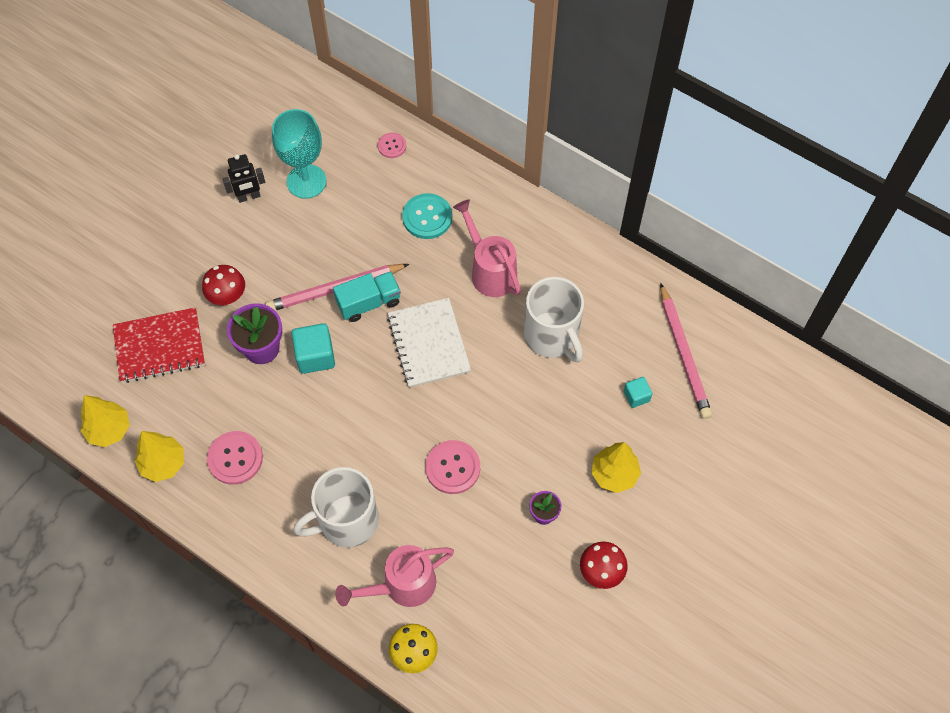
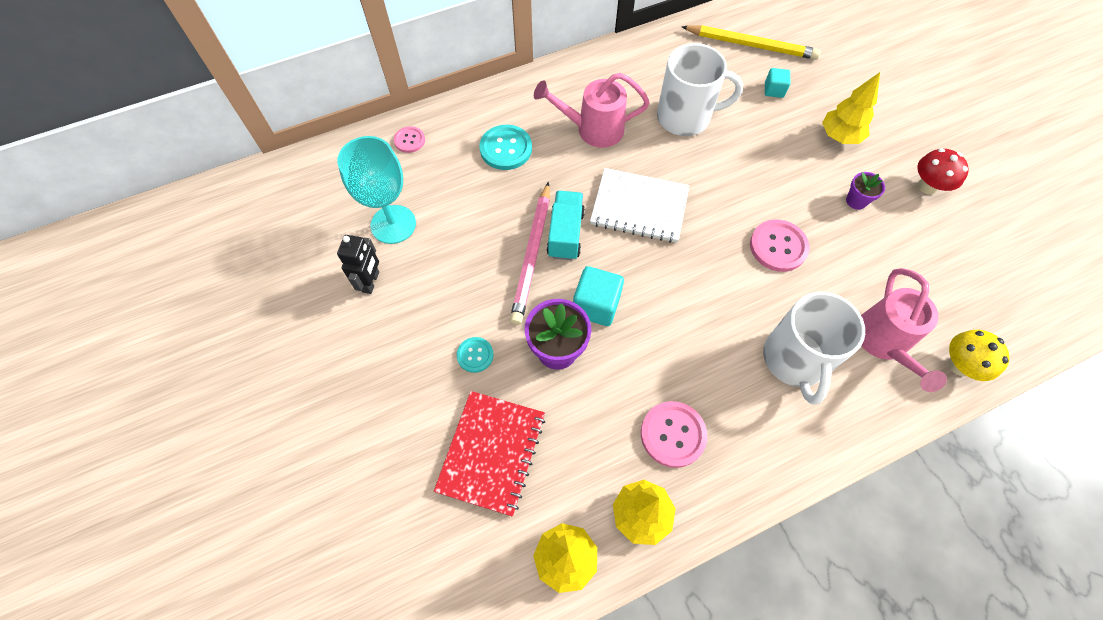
camera: 60 degrees left, 0 degrees up
(227, 296) = (475, 355): red mushroom -> turquoise button
(683, 354) = (751, 45): pink pencil -> yellow pencil

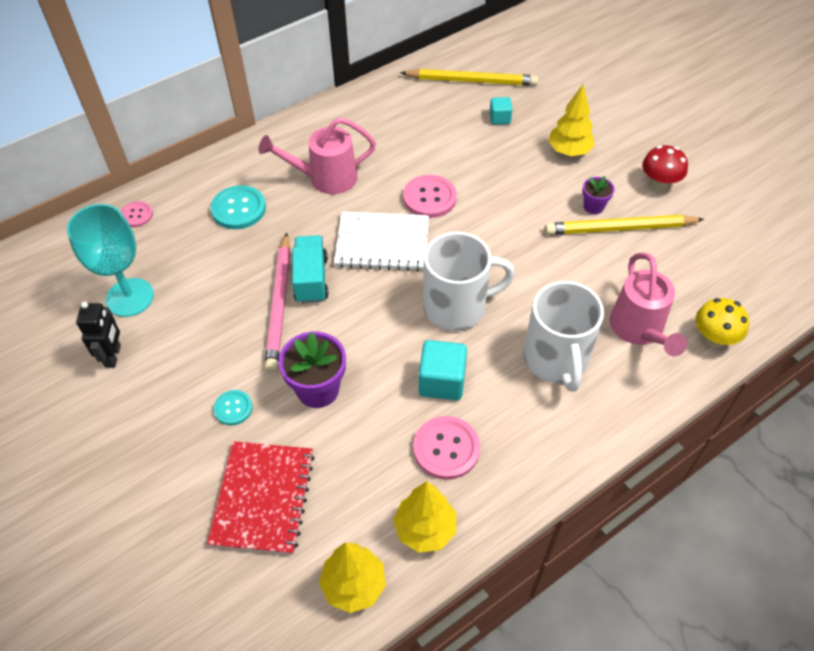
camera: 10 degrees left, 10 degrees down
(596, 305) = (352, 341): turquoise cube -> turquoise cube (442, 381)
(685, 117) = (416, 154): white mug -> white mug (457, 307)
(778, 246) = (525, 259): pink button -> pink button (429, 198)
(879, 229) = (619, 228): none -> yellow pencil

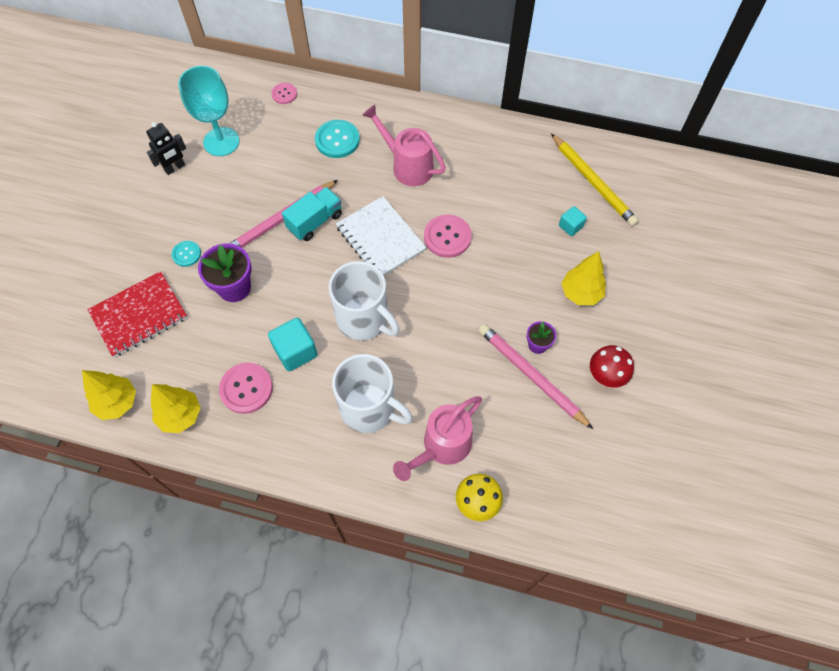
camera: 50 degrees right, 10 degrees up
(556, 360) = (369, 408): white mug -> white mug turned 105 degrees counterclockwise
(619, 228) = (531, 376): yellow pencil -> pink pencil

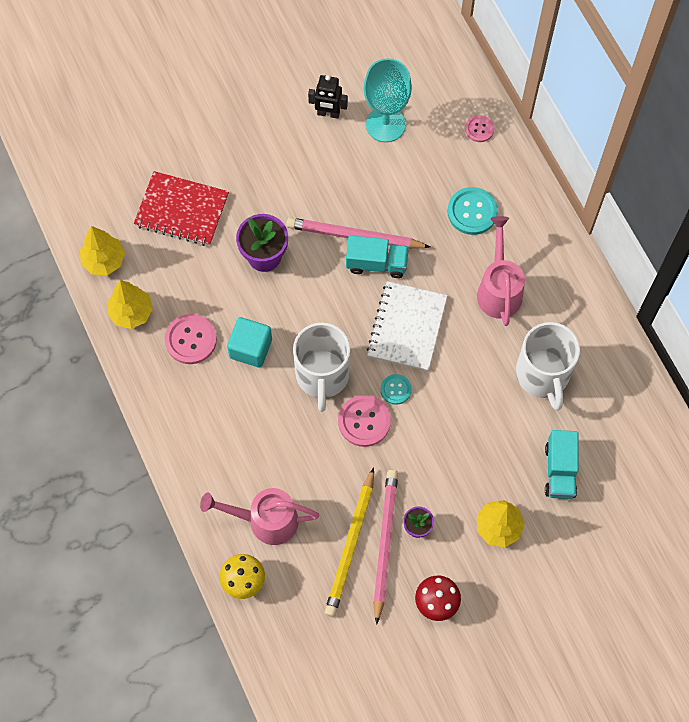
camera: 50 degrees right, 5 degrees up
(186, 254) = (261, 195): turquoise button -> turquoise button (395, 389)
(369, 408) = (251, 442): white mug -> white mug (543, 375)
(447, 237) = (456, 378): pink button -> pink button (364, 421)
(570, 226) = (560, 470): turquoise cube -> turquoise truck
(593, 182) = (626, 456): yellow pencil -> yellow pencil (350, 545)

